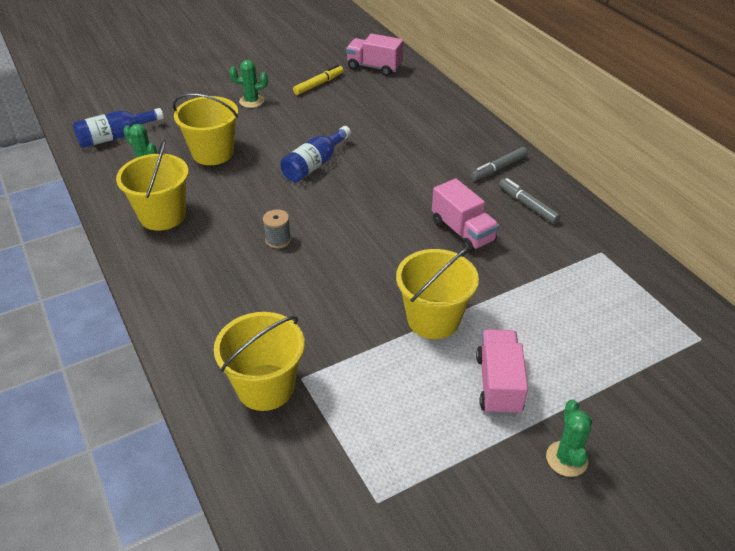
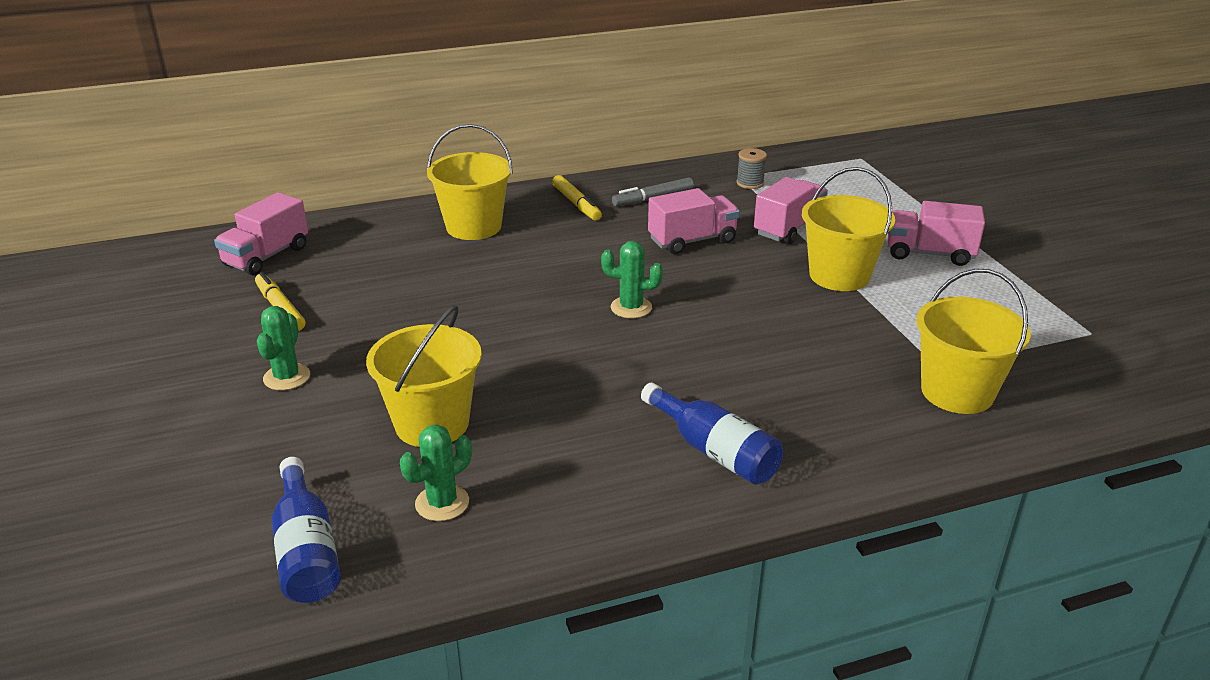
camera: 80 degrees left, 10 degrees down
(162, 216) = (595, 481): yellow bucket -> yellow bucket (473, 227)
(278, 240) = (682, 369): grey spool -> grey spool (750, 183)
(314, 164) = (511, 328): blue bottle -> blue bottle (714, 451)
(498, 168) = (576, 204): grey marker -> yellow marker
(509, 286) = (789, 228): none -> pink truck
(566, 459) = (1011, 236): green cactus -> green cactus (631, 307)

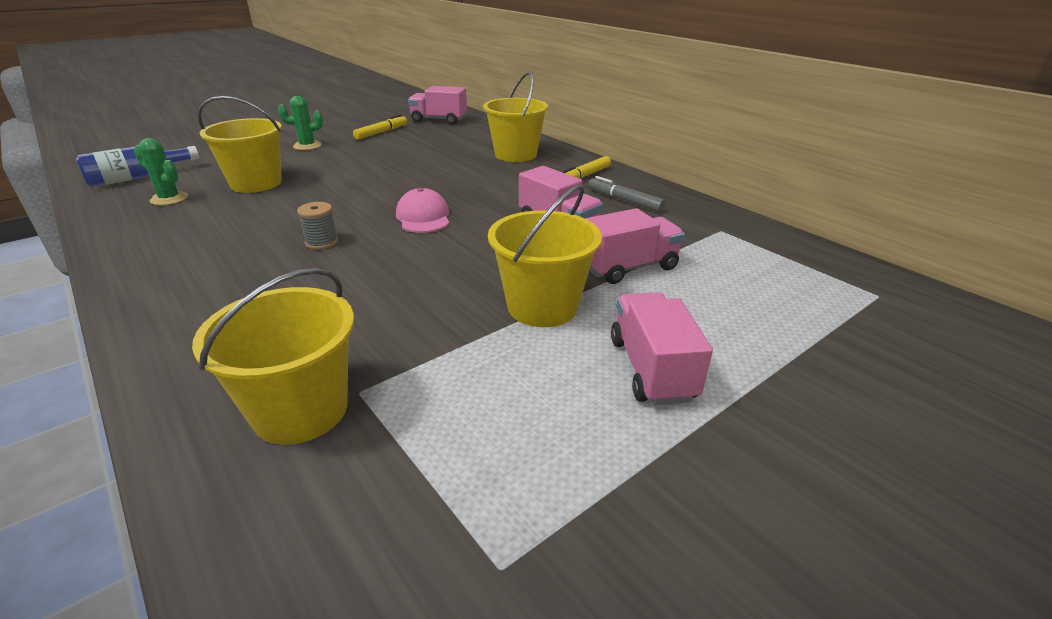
camera: 70 degrees right, 0 degrees up
(631, 307) = (423, 217): green cactus -> pink cap
(714, 451) = (206, 275): blue bottle -> none
(750, 183) = (711, 237): grey spool -> grey spool (321, 242)
(789, 228) = (629, 267): pink truck -> pink truck turned 45 degrees counterclockwise

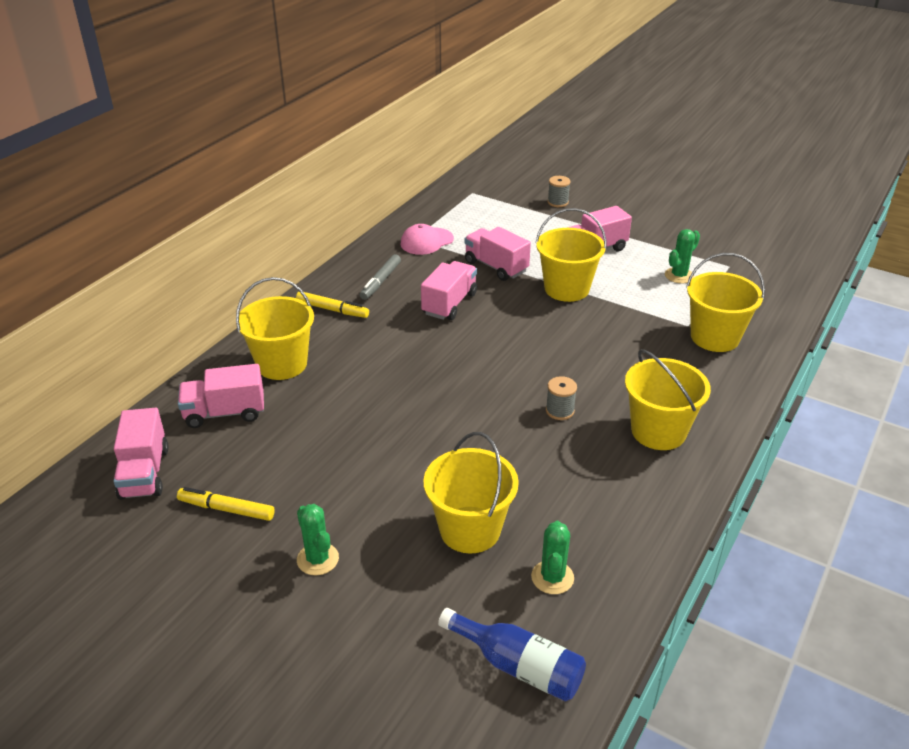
camera: 110 degrees left, 5 degrees up
(214, 286) = (658, 431): none -> yellow bucket
(423, 217) = (478, 374): pink cap -> pink cap (426, 241)
(474, 137) = (225, 413): none -> pink truck
(509, 449) = (679, 275): none -> green cactus
(857, 380) = (558, 202): none -> grey spool

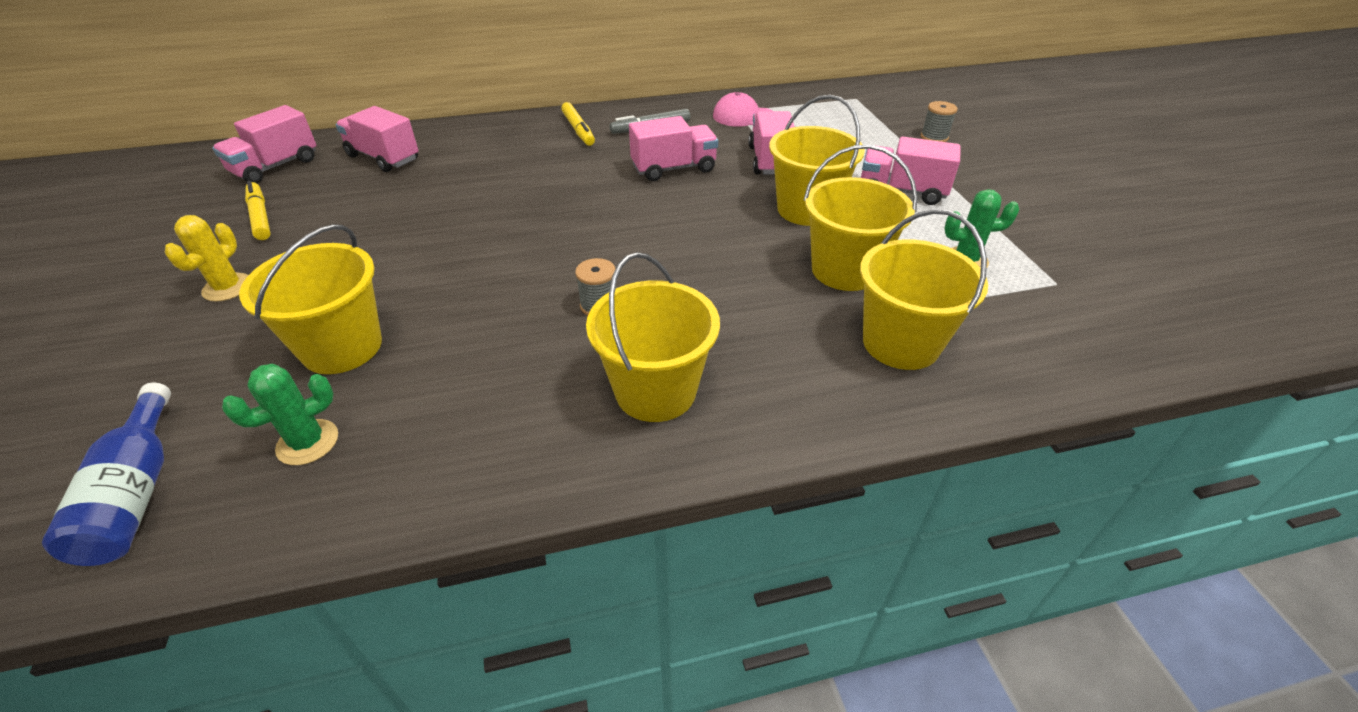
camera: 45 degrees right, 5 degrees up
(282, 364) = (475, 147): yellow bucket -> yellow bucket (844, 270)
(318, 559) = (227, 287): green cactus -> yellow cactus

